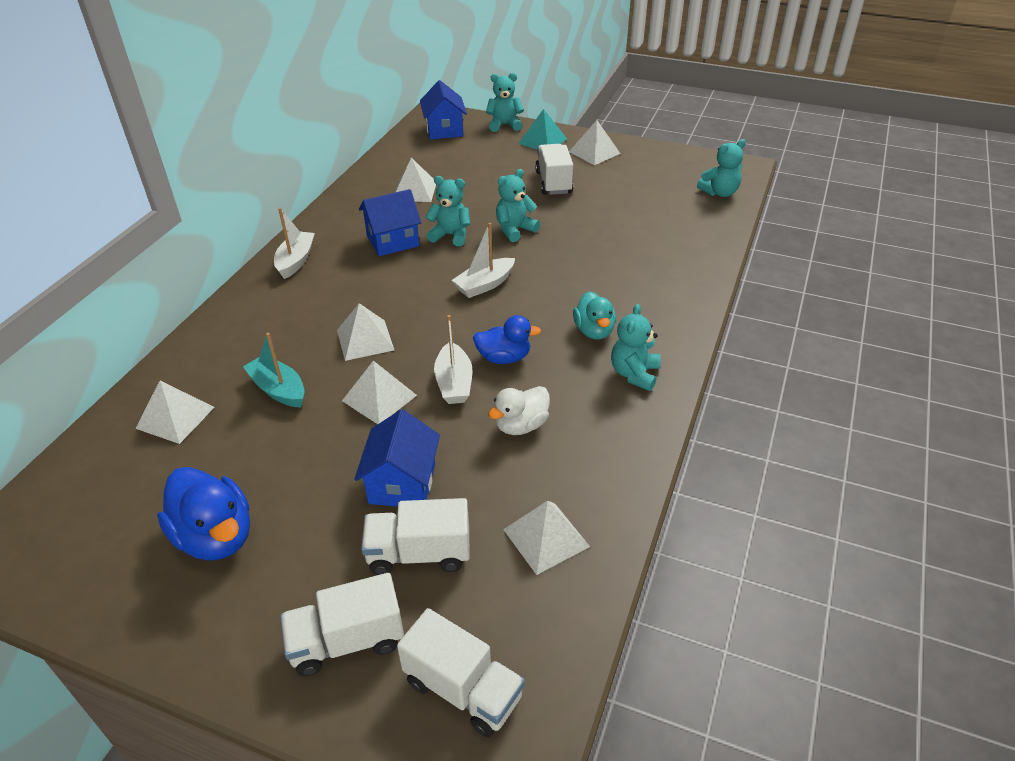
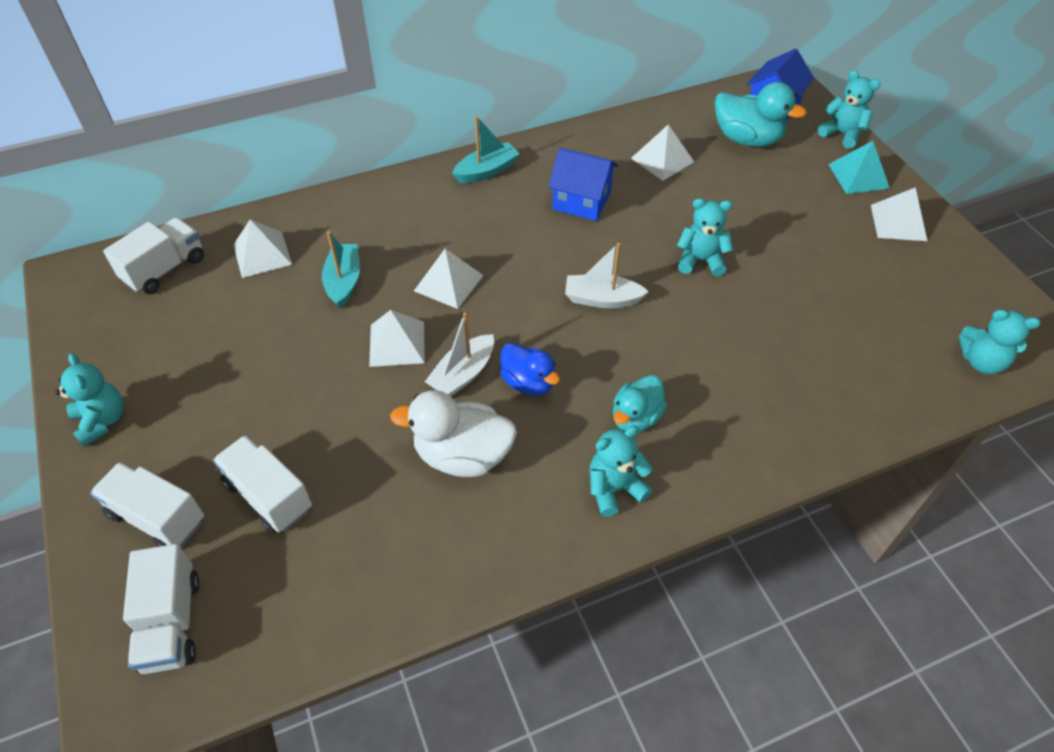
camera: 45 degrees right, 10 degrees up
(216, 536) = (182, 369): blue duck -> none
(296, 261) = (486, 171): white boat -> turquoise boat
(402, 483) = (325, 430): blue house -> none
(450, 235) = (636, 228): turquoise teddy bear -> turquoise teddy bear (102, 421)
(452, 154) = (747, 139): none -> turquoise duck
(521, 425) = (462, 455): white duck -> white duck, size x1.53
(546, 537) = (358, 566): white pyramid -> none
(553, 182) = (806, 232): white truck -> white truck (165, 269)

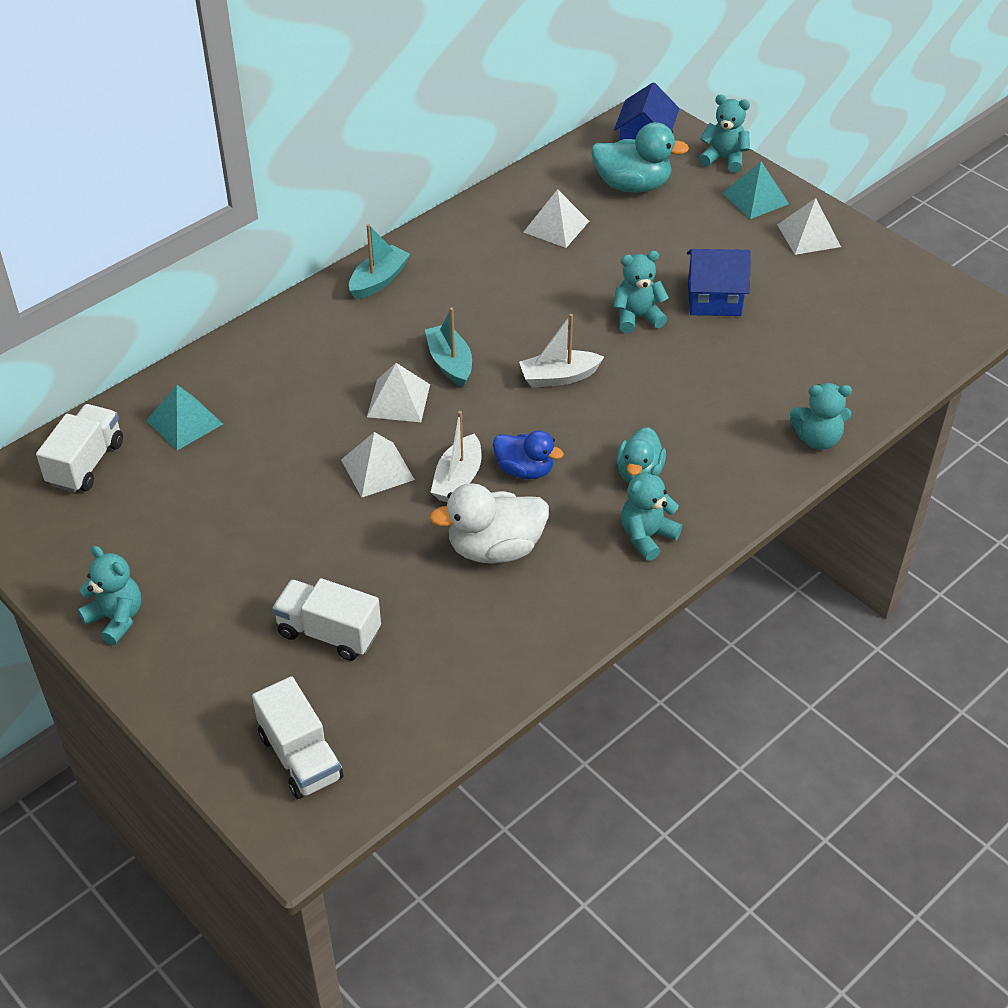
camera: 20 degrees left, 5 degrees down
(157, 517) = (230, 681): white truck -> none
(262, 254) = (184, 422): white pyramid -> turquoise pyramid
(344, 281) = (289, 426): turquoise boat -> turquoise boat (450, 363)
(581, 201) = (493, 288): blue house -> blue house (714, 299)
(981, 361) = (923, 344): turquoise teddy bear -> turquoise teddy bear (817, 439)

